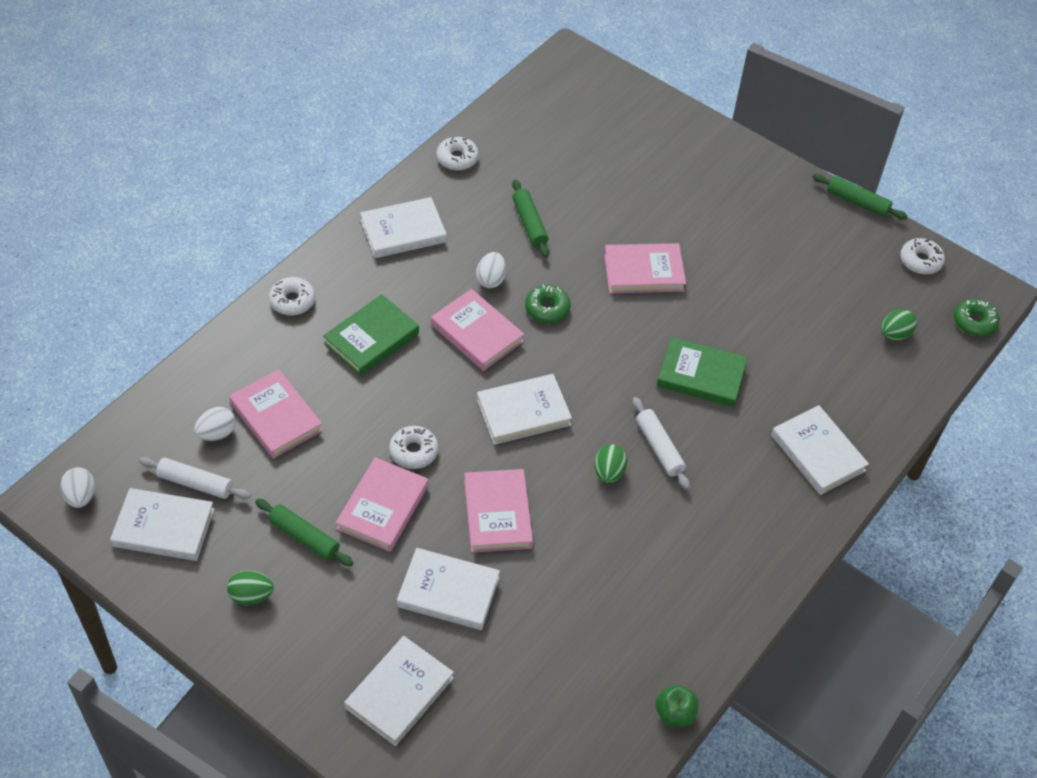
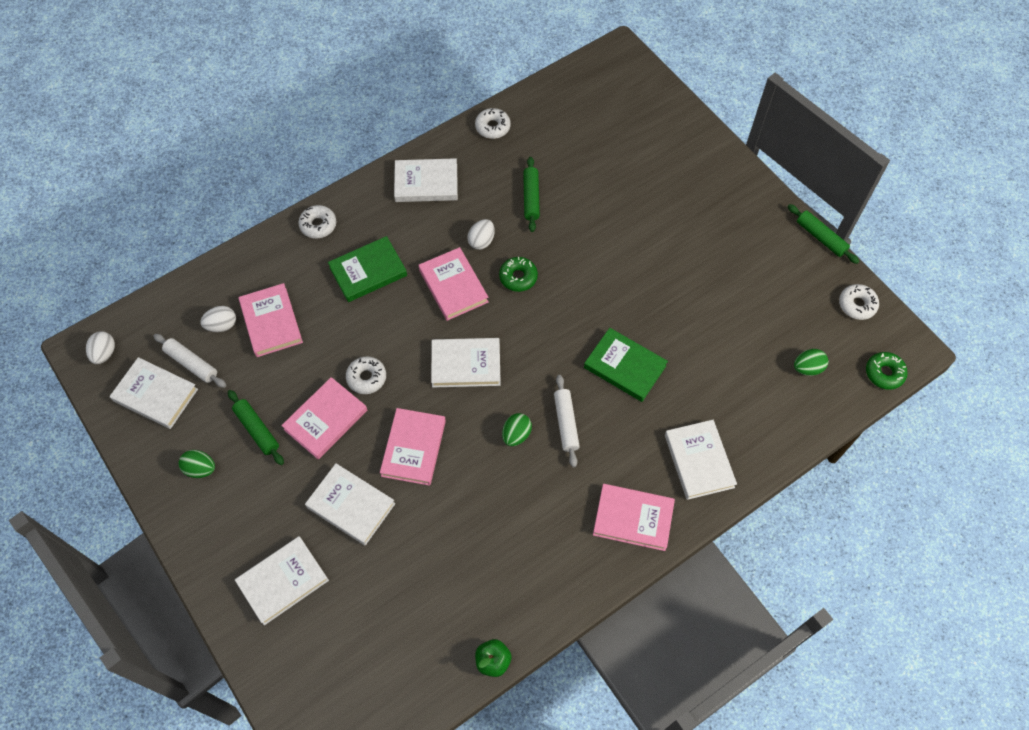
camera: 20 degrees right, 10 degrees up
(643, 272) = (610, 262): pink book -> pink book (633, 518)

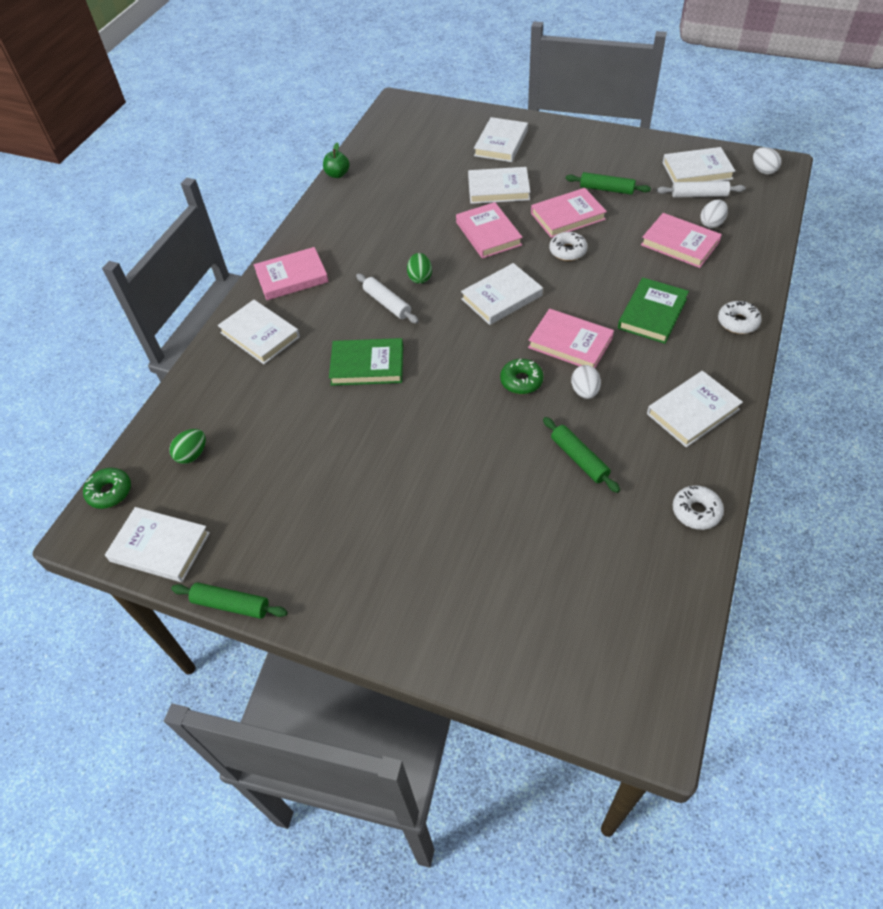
camera: 150 degrees right, 10 degrees down
(200, 469) = (616, 157): green egg -> none
(325, 420) = (567, 216): pink book -> pink book turned 60 degrees clockwise
(857, 305) = (160, 547): white donut -> white book

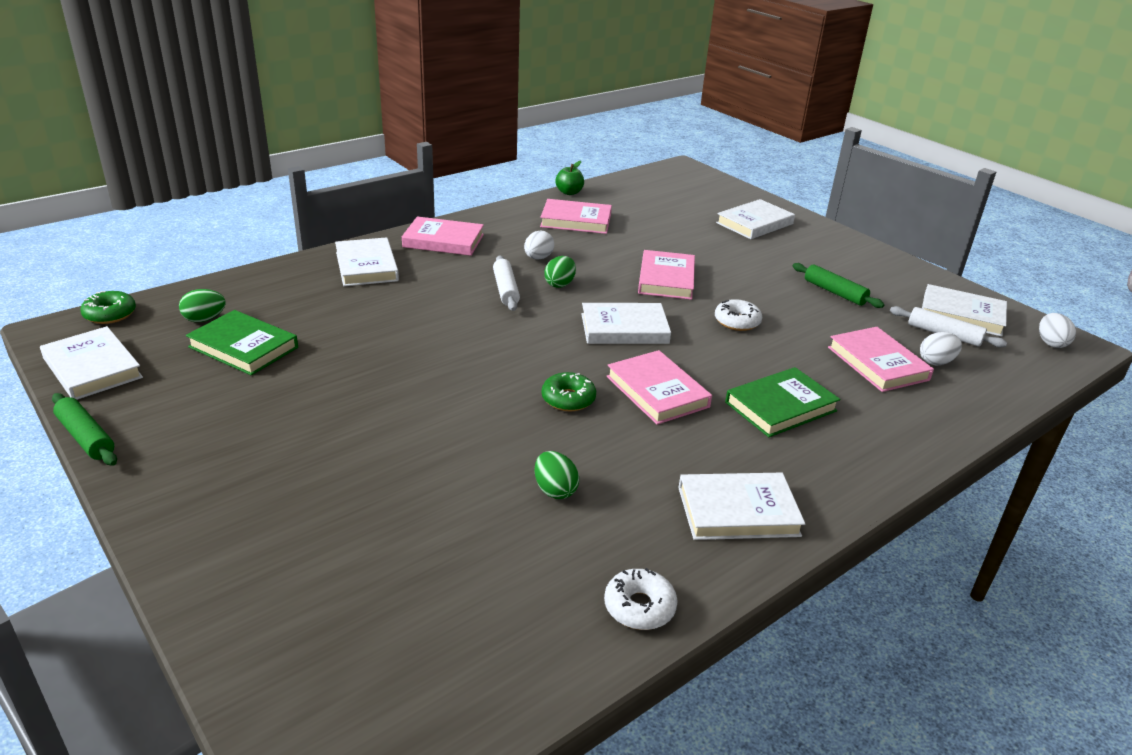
camera: 25 degrees right, 20 degrees down
(367, 365) = (432, 324): green book -> green book (243, 347)
(498, 189) = (714, 252): white book -> none
(567, 216) = (767, 296): pink book -> pink book (576, 221)
(579, 459) = (555, 490): green rolling pin -> green egg
(584, 391) = (627, 437): white egg -> white egg (538, 258)
(737, 322) = (883, 457): white donut -> none

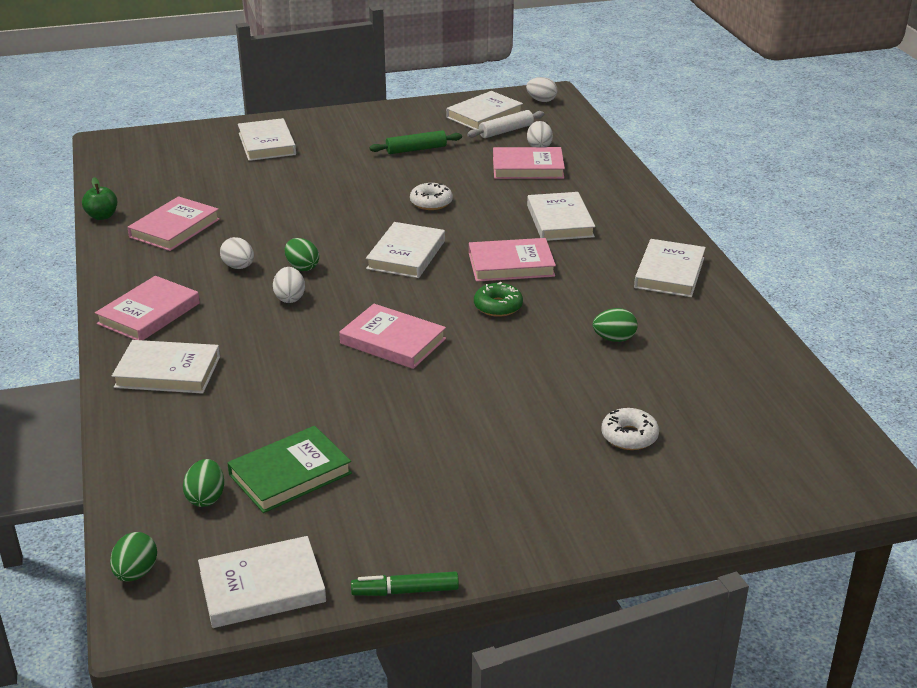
camera: 65 degrees left, 0 degrees up
(86, 437) = (405, 591): green rolling pin -> green marker
(110, 314) = (136, 573): green donut -> green egg
(505, 290) = (290, 298): white rolling pin -> white egg
(639, 607) = (747, 334): white donut -> white donut (629, 436)
(666, 279) = (336, 213): pink book -> pink book (393, 341)
(780, 407) = (560, 221): green book -> white book

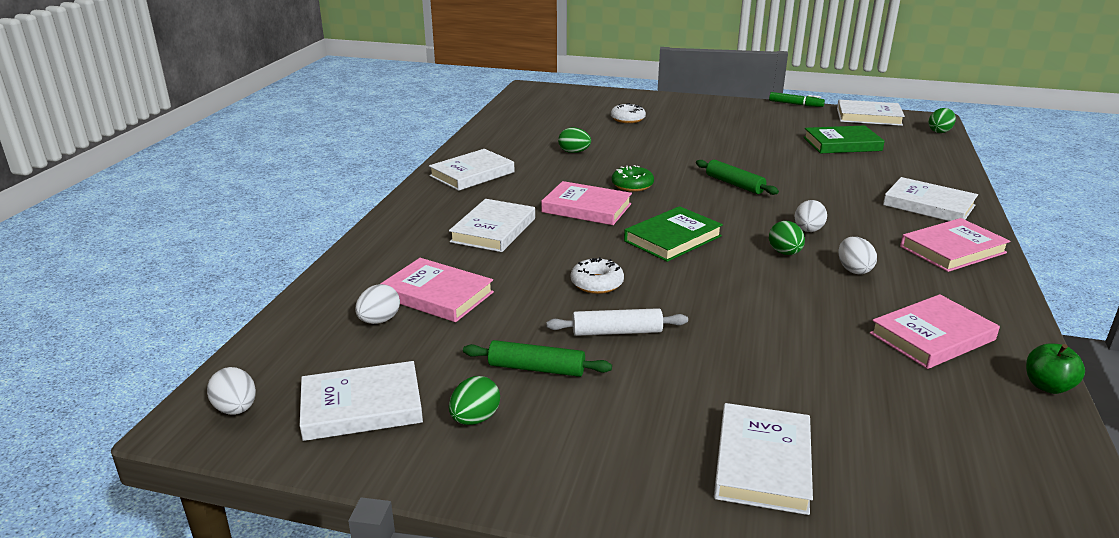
camera: 150 degrees left, 5 degrees down
(206, 498) = (898, 146): green egg -> green egg (475, 419)
(393, 341) = (734, 184): pink book -> green rolling pin
(406, 255) = (673, 238): white book -> green book
(506, 131) = (378, 362): white rolling pin -> white rolling pin (617, 332)

